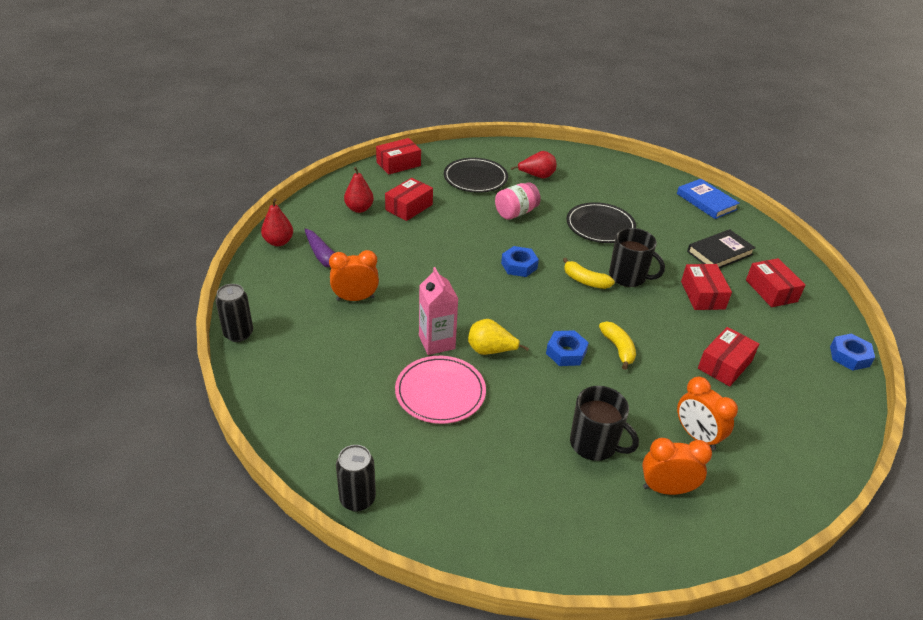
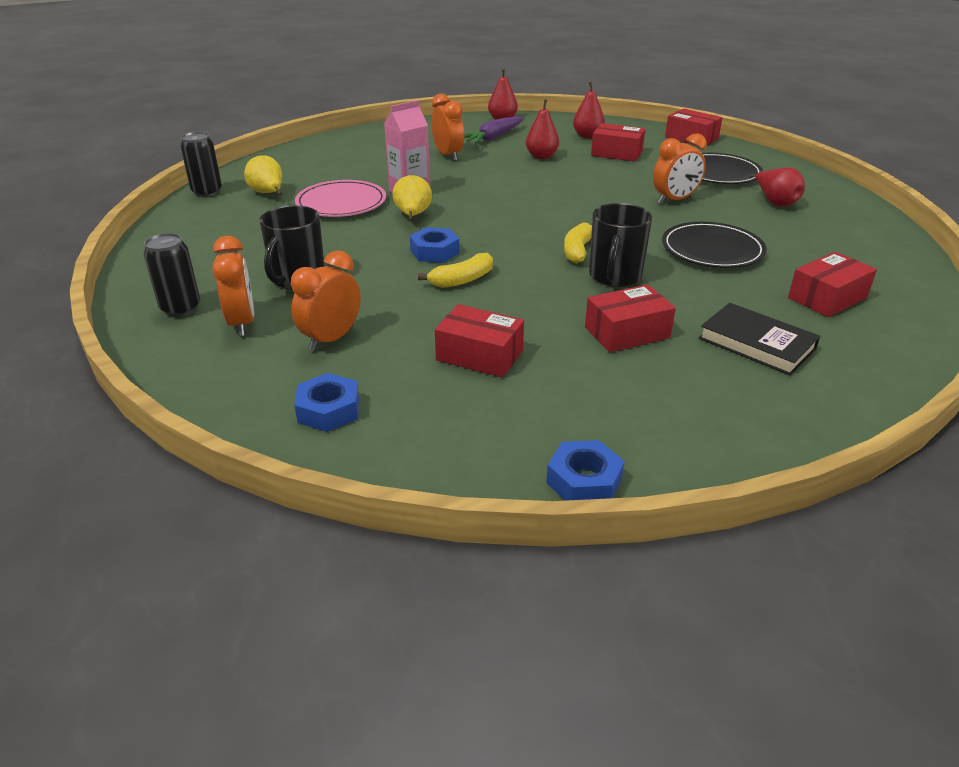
camera: 75 degrees right, 5 degrees down
(238, 334) = (373, 129): black can -> black can (181, 308)
(390, 445) = (268, 194): none -> yellow pear
(393, 246) = (541, 156): none -> red pear
(516, 213) = (674, 200): pink jar -> orange clock
(519, 266) = (569, 213): blue nut -> blue nut (328, 410)
(706, 202) = (900, 326): blue book -> none
(771, 291) = (701, 395): red box -> red box (827, 298)

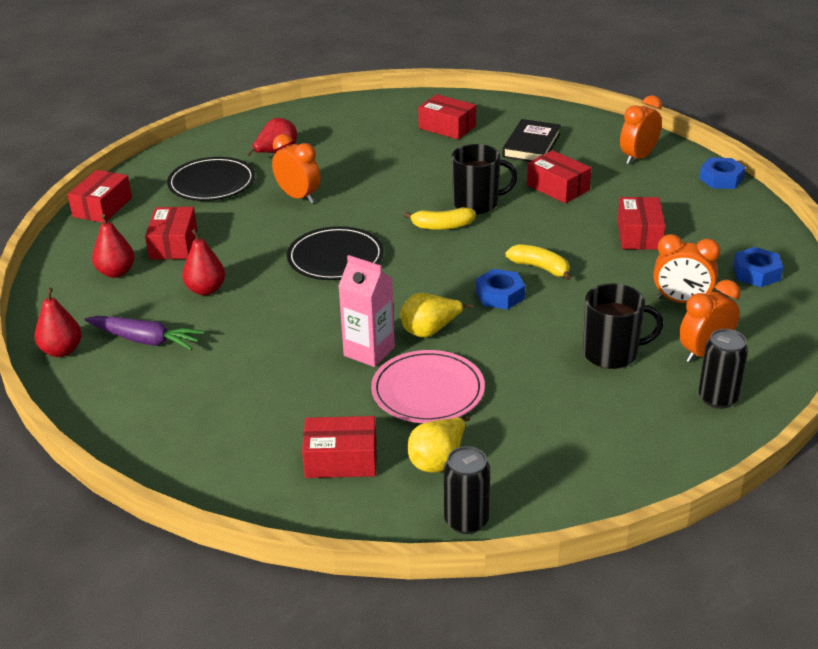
camera: 110 degrees left, 0 degrees up
(308, 170) = (341, 460): none -> red box
(448, 155) = (231, 358): orange clock -> orange clock (638, 157)
(712, 249) = (397, 171): black plate -> black plate (335, 258)

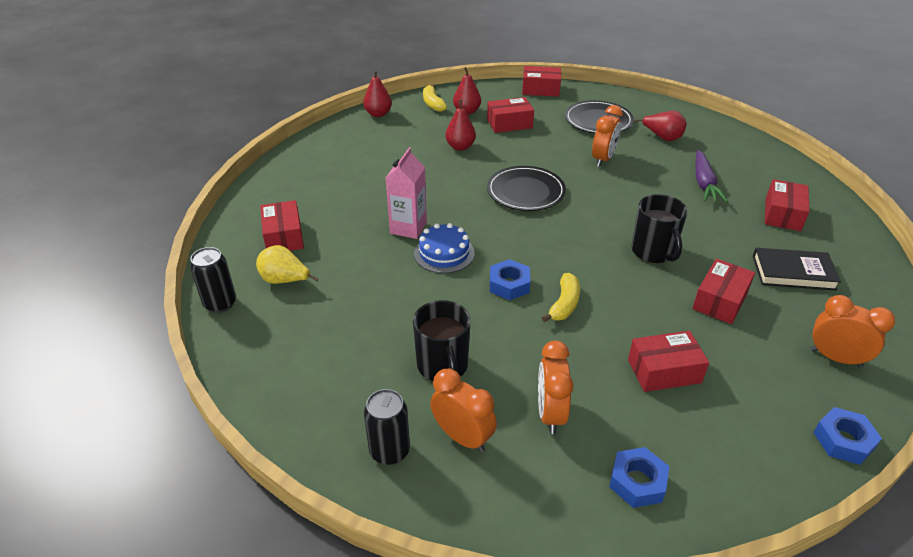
camera: 75 degrees right, 5 degrees up
(145, 340) = (396, 138): purple carrot -> purple carrot (704, 183)
(428, 391) = (366, 263): pink plate -> none
(430, 331) = (444, 253): yellow pear -> blue cake
(442, 226) = (602, 237): yellow banana -> yellow banana (433, 104)

